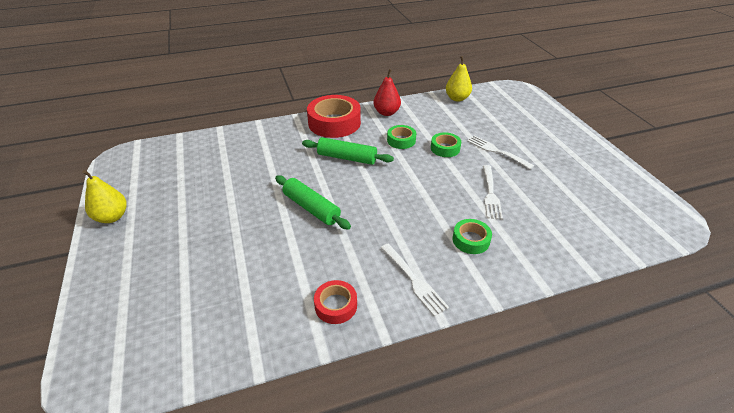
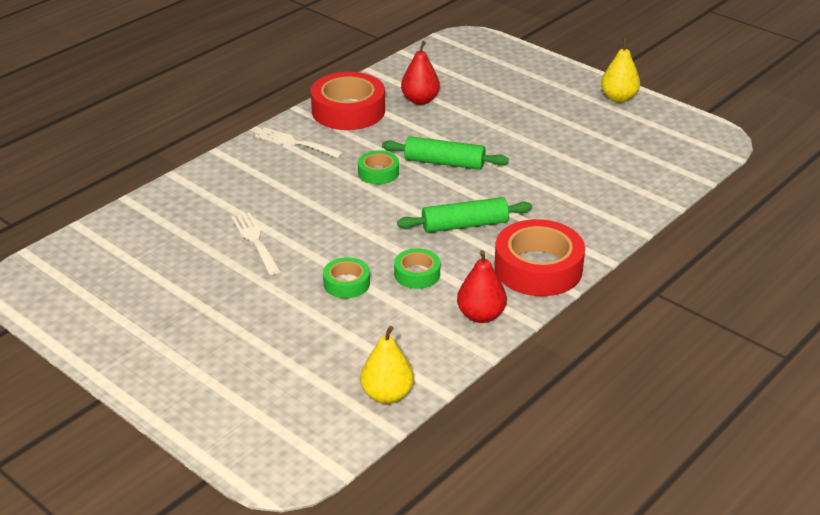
camera: 150 degrees right, 5 degrees down
(258, 289) = (420, 100): none -> red pear
(336, 305) = (348, 111): red tape -> red tape, size x1.93
(471, 240) = (258, 188): green tape -> green tape (378, 172)
(497, 151) = (270, 304): white fork -> none

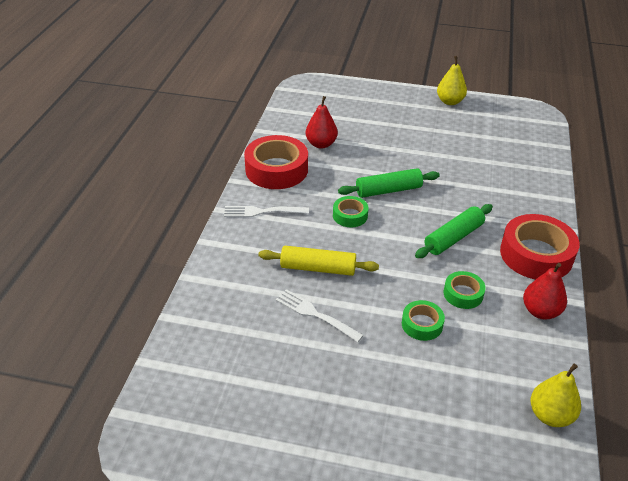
camera: 30 degrees left, 5 degrees up
(298, 206) = (318, 268): none -> yellow rolling pin

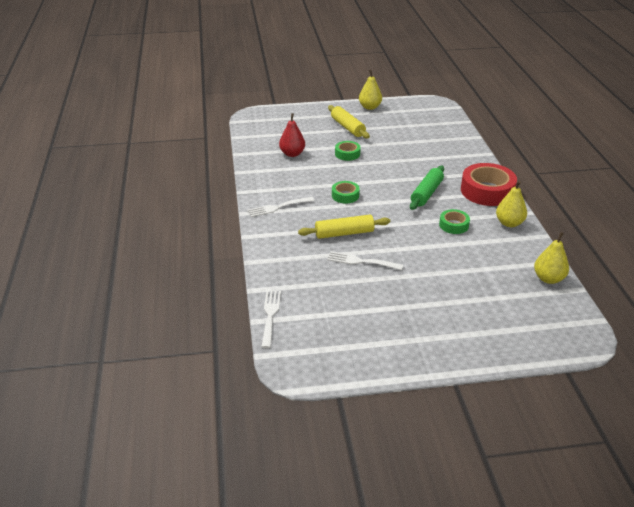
camera: 20 degrees left, 5 degrees down
(163, 359) = (270, 316): none -> white fork
(276, 170) = (269, 177): red tape -> none
(388, 190) = (362, 174): green rolling pin -> none
(407, 123) = (347, 127): none -> yellow rolling pin
(422, 324) = (438, 249): green tape -> green tape (347, 154)
(540, 311) = (509, 223): red pear -> yellow pear

